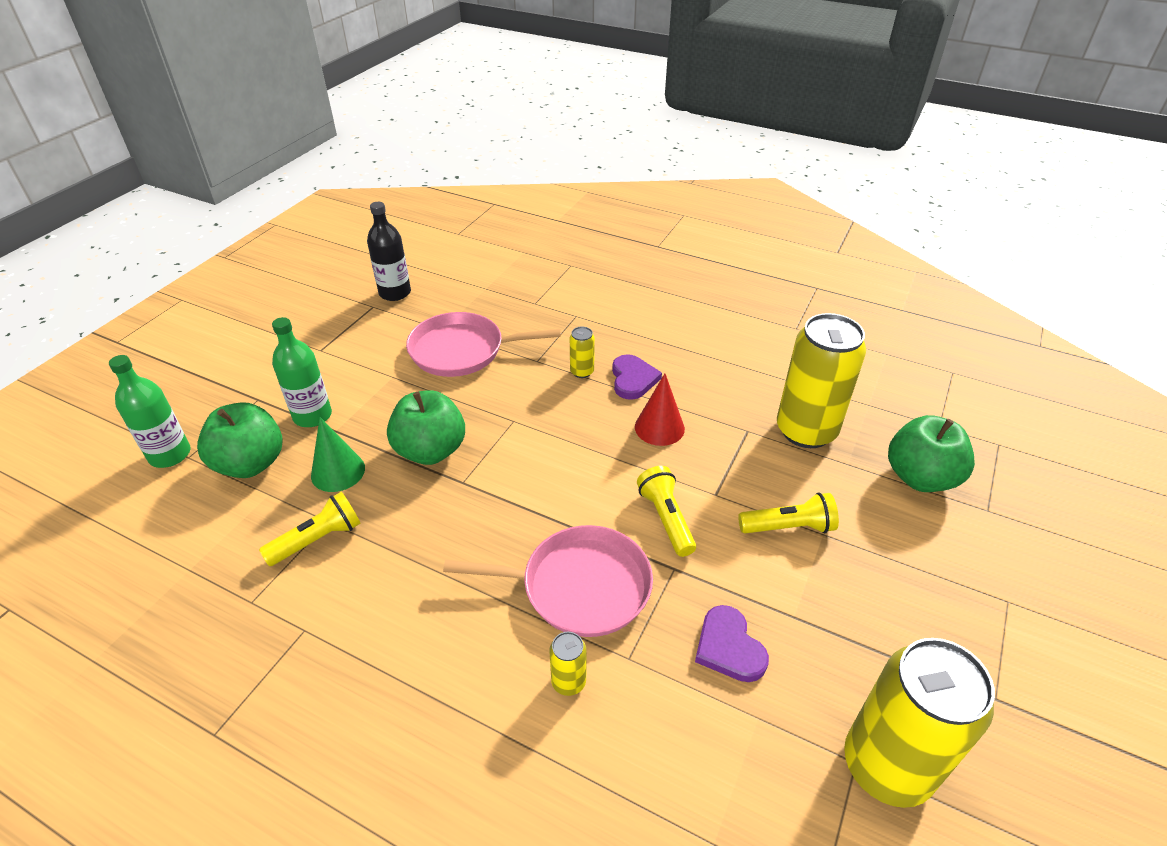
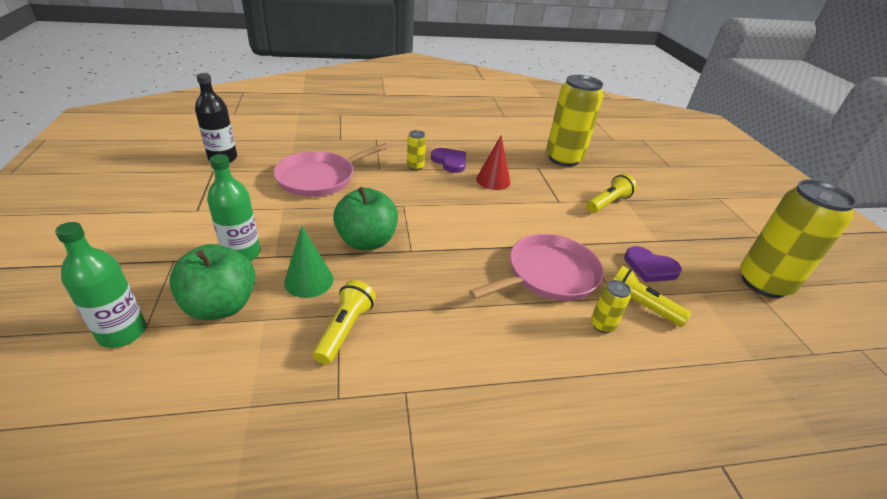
camera: 40 degrees left, 5 degrees down
(666, 518) = (550, 222): yellow flashlight -> yellow flashlight (640, 305)
(920, 477) = (631, 162): green apple -> none

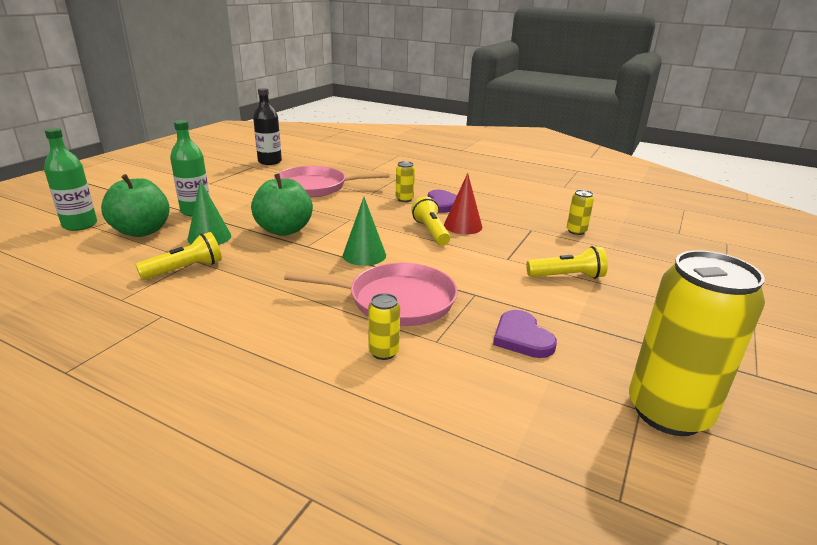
camera: 40 degrees right, 10 degrees down
(468, 240) = (364, 255): none -> green cone
(563, 159) = (576, 231): yellow can -> yellow can, size x0.42
(640, 305) = (451, 357): yellow flashlight -> yellow flashlight (431, 231)

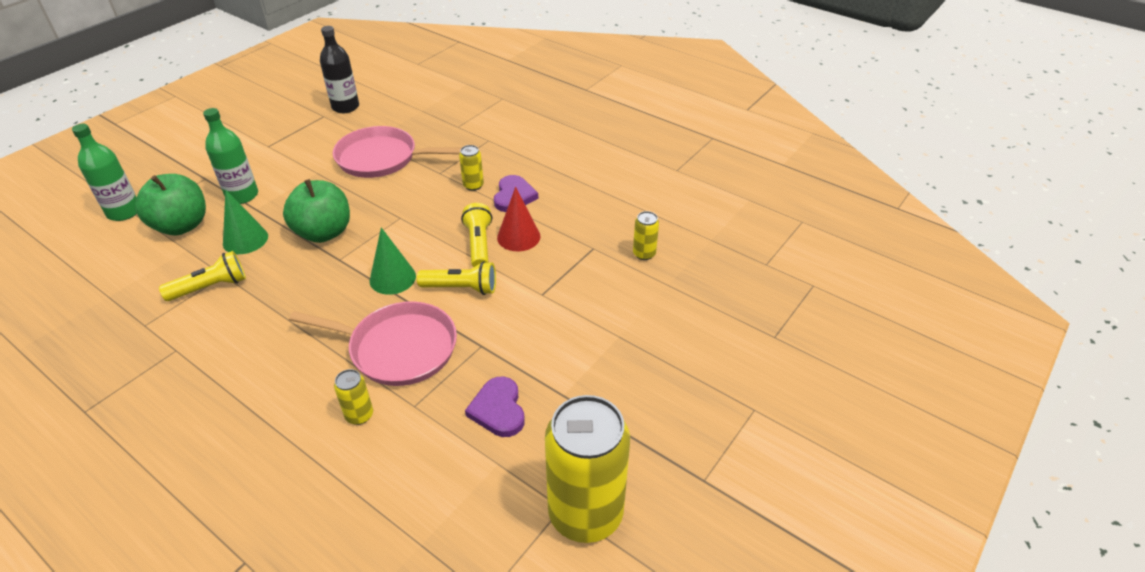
camera: 10 degrees right, 15 degrees up
(567, 276) = (592, 327): yellow flashlight -> yellow flashlight (461, 288)

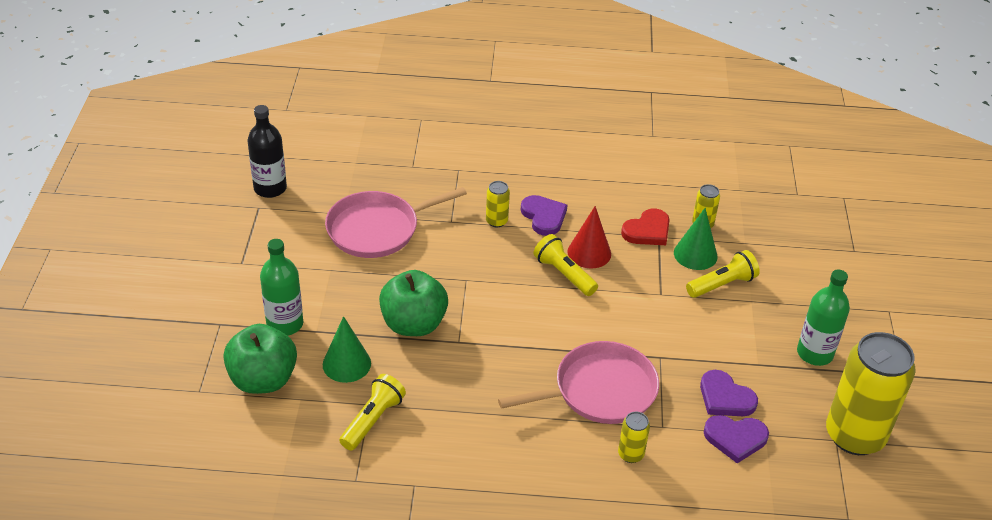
camera: 35 degrees left, 0 degrees up
(124, 212) = (180, 394): green bottle -> green bottle (814, 353)
(392, 278) = (526, 336): green cone -> green cone (695, 254)
(461, 288) = (593, 318): yellow flashlight -> yellow flashlight (722, 284)
(465, 451) = (735, 438): none -> purple heart
(588, 239) = (647, 231): none -> red heart

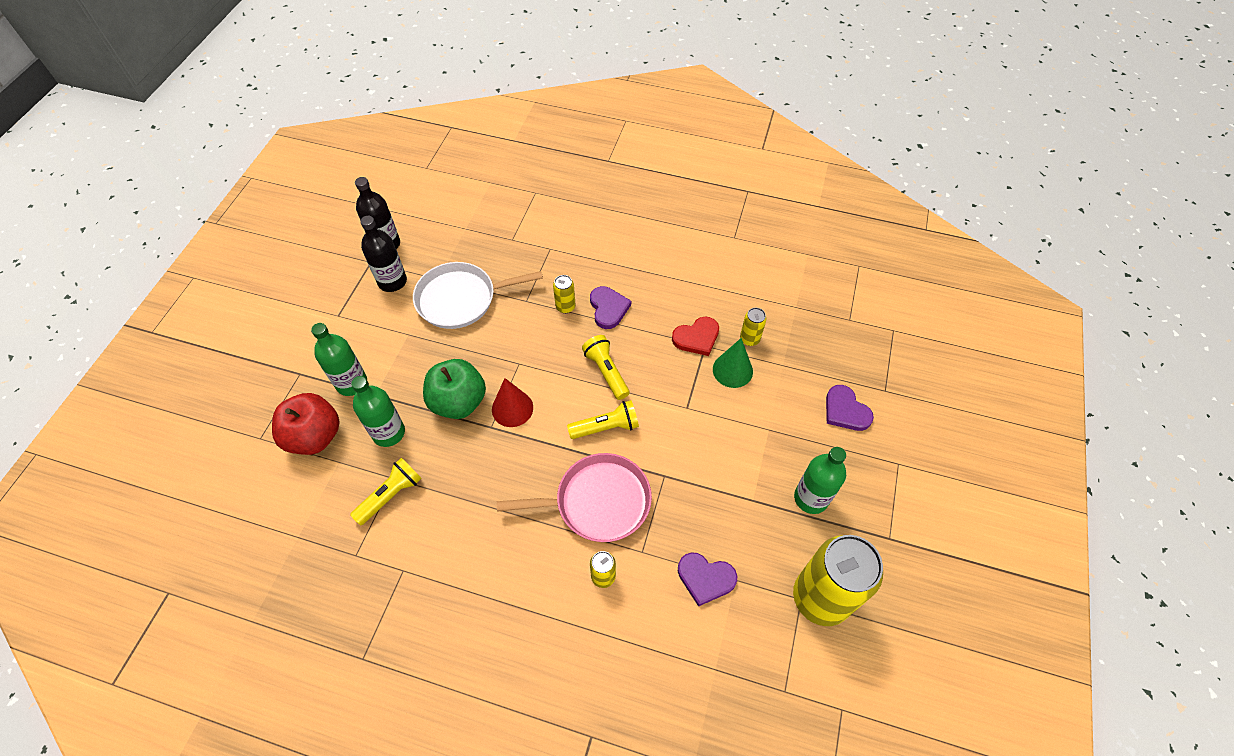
camera: 15 degrees right, 15 degrees up
(263, 379) = (315, 436): green apple -> red apple
(292, 223) = (392, 281): none -> black bottle
(346, 364) = (388, 433): green cone -> green bottle
(377, 229) = (461, 299): pink pan -> white pan
(589, 253) = (636, 353): red cone -> red cone (512, 408)
(722, 284) = (747, 407): yellow flashlight -> yellow flashlight (606, 427)
(725, 397) = (710, 531): purple heart -> purple heart (845, 411)

